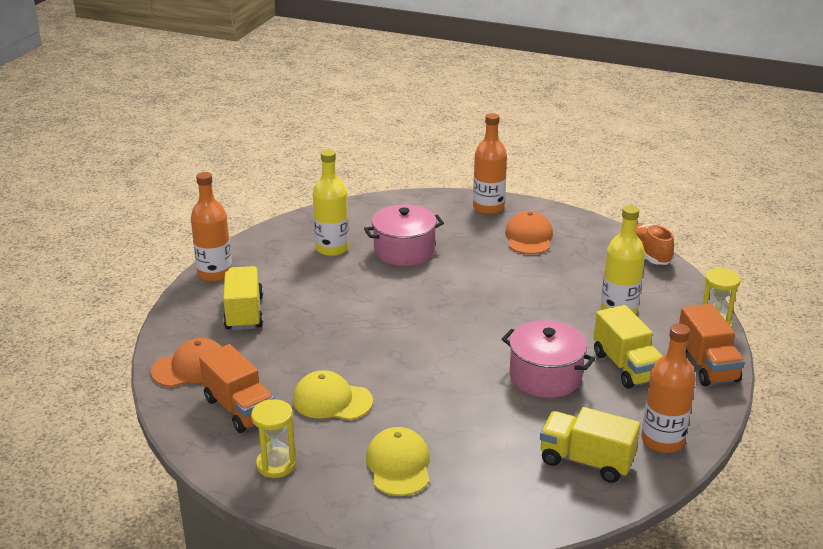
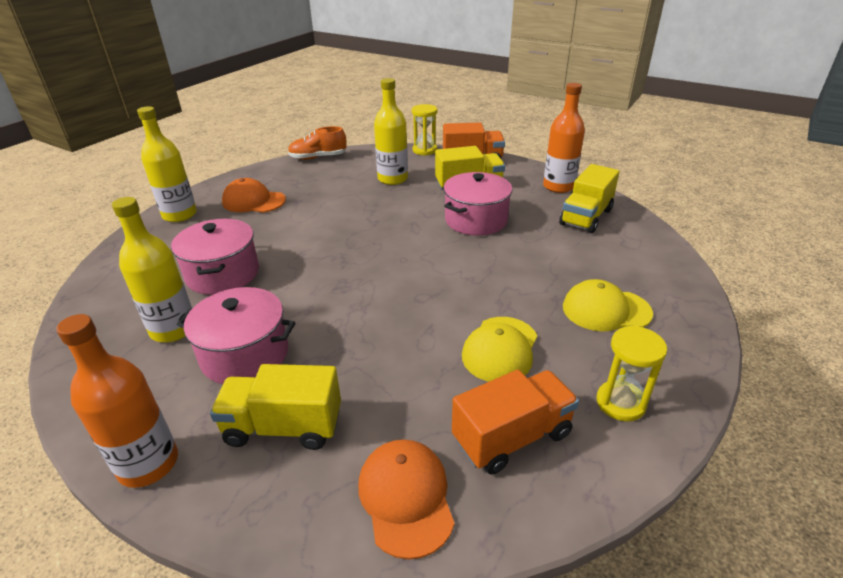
camera: 80 degrees left, 5 degrees up
(309, 283) = (245, 354): none -> pink pot
(488, 208) = (179, 215): orange bottle -> yellow bottle

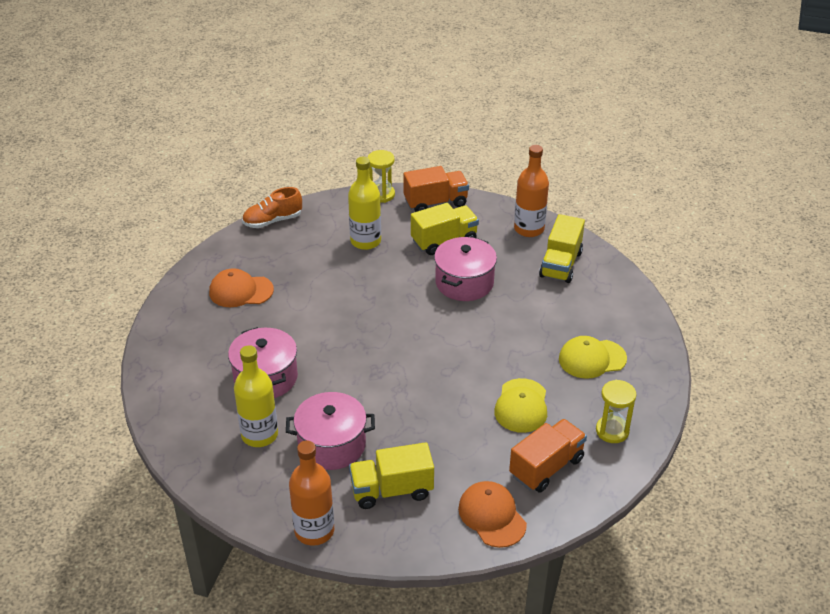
camera: 15 degrees left, 5 degrees up
(179, 215) = (177, 319): yellow bottle -> none

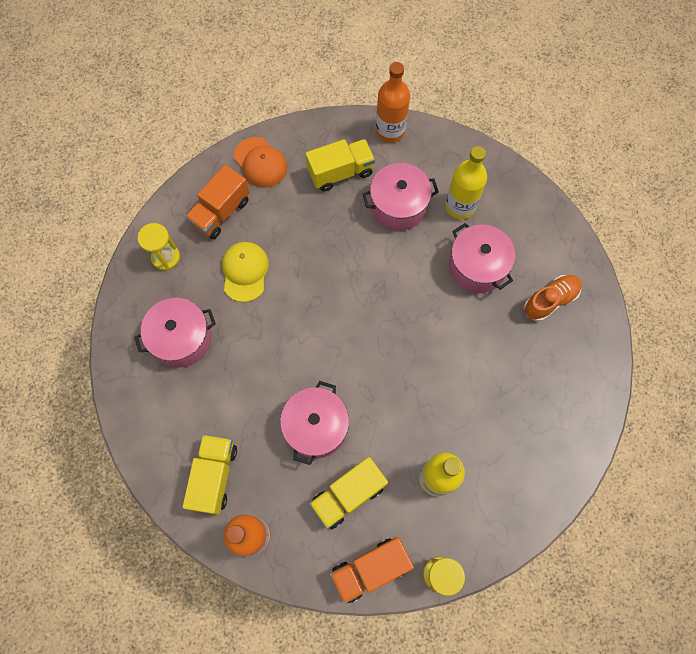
camera: 170 degrees right, 30 degrees up
(241, 291) = (542, 374): orange cap -> none
(272, 221) = (552, 497): orange shoe -> orange shoe (550, 301)
(592, 359) = (182, 339): yellow cap -> pink pot

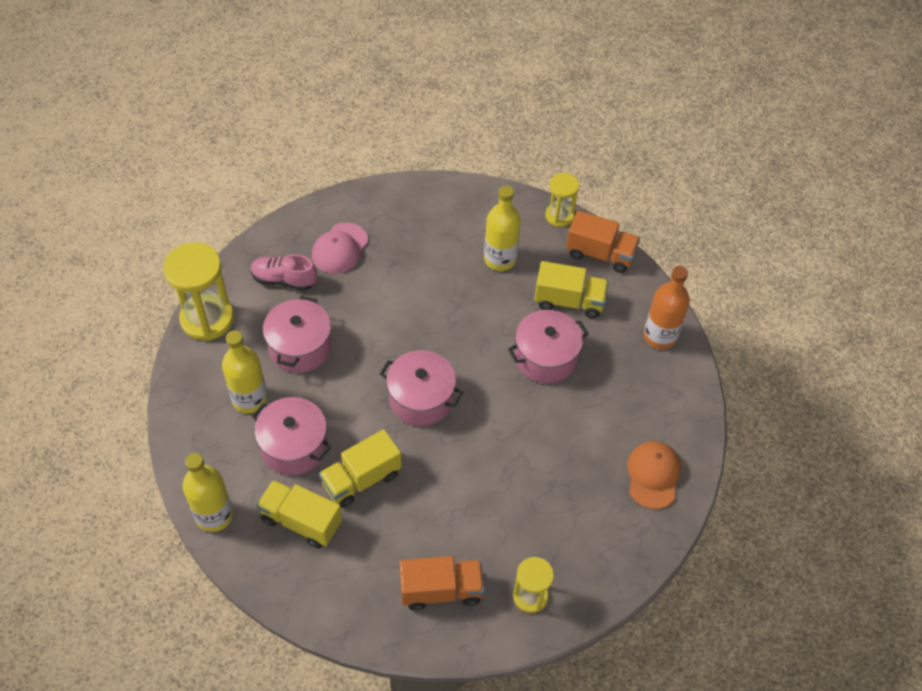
camera: 135 degrees left, 15 degrees down
(182, 339) = (583, 512): pink pot -> pink pot (421, 399)
(214, 476) = (652, 394): yellow truck -> yellow truck (361, 479)
(245, 272) = (477, 516): yellow cap -> none
(260, 162) = (355, 602): orange cap -> orange cap (653, 475)
(390, 131) = (214, 515): orange bottle -> yellow bottle
(549, 363) = (340, 248): none -> pink cap
(550, 301) = (284, 280): orange shoe -> pink shoe
(554, 226) = (207, 319): none -> yellow hourglass

